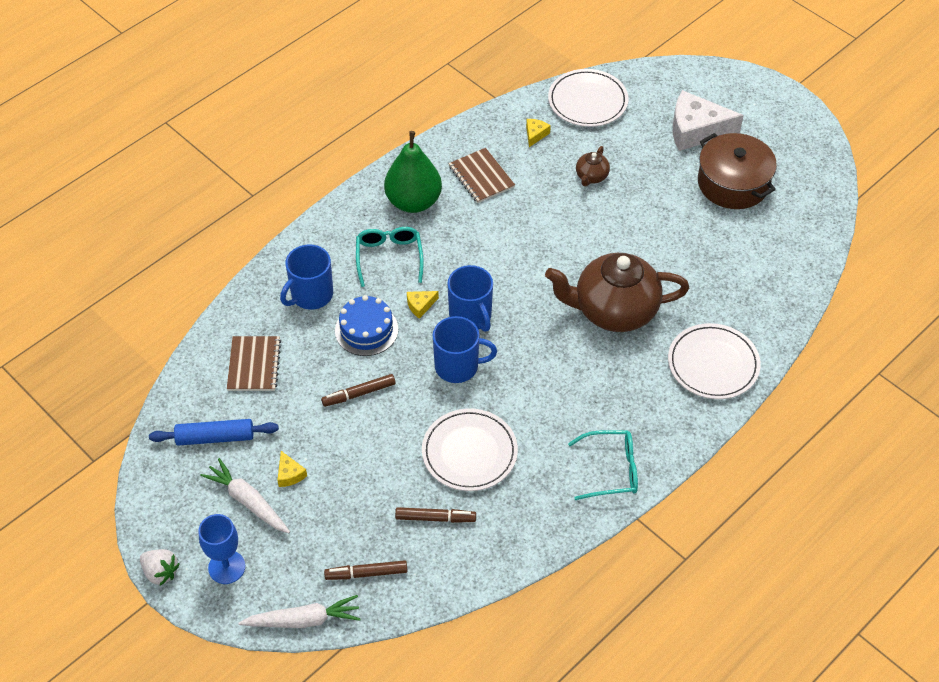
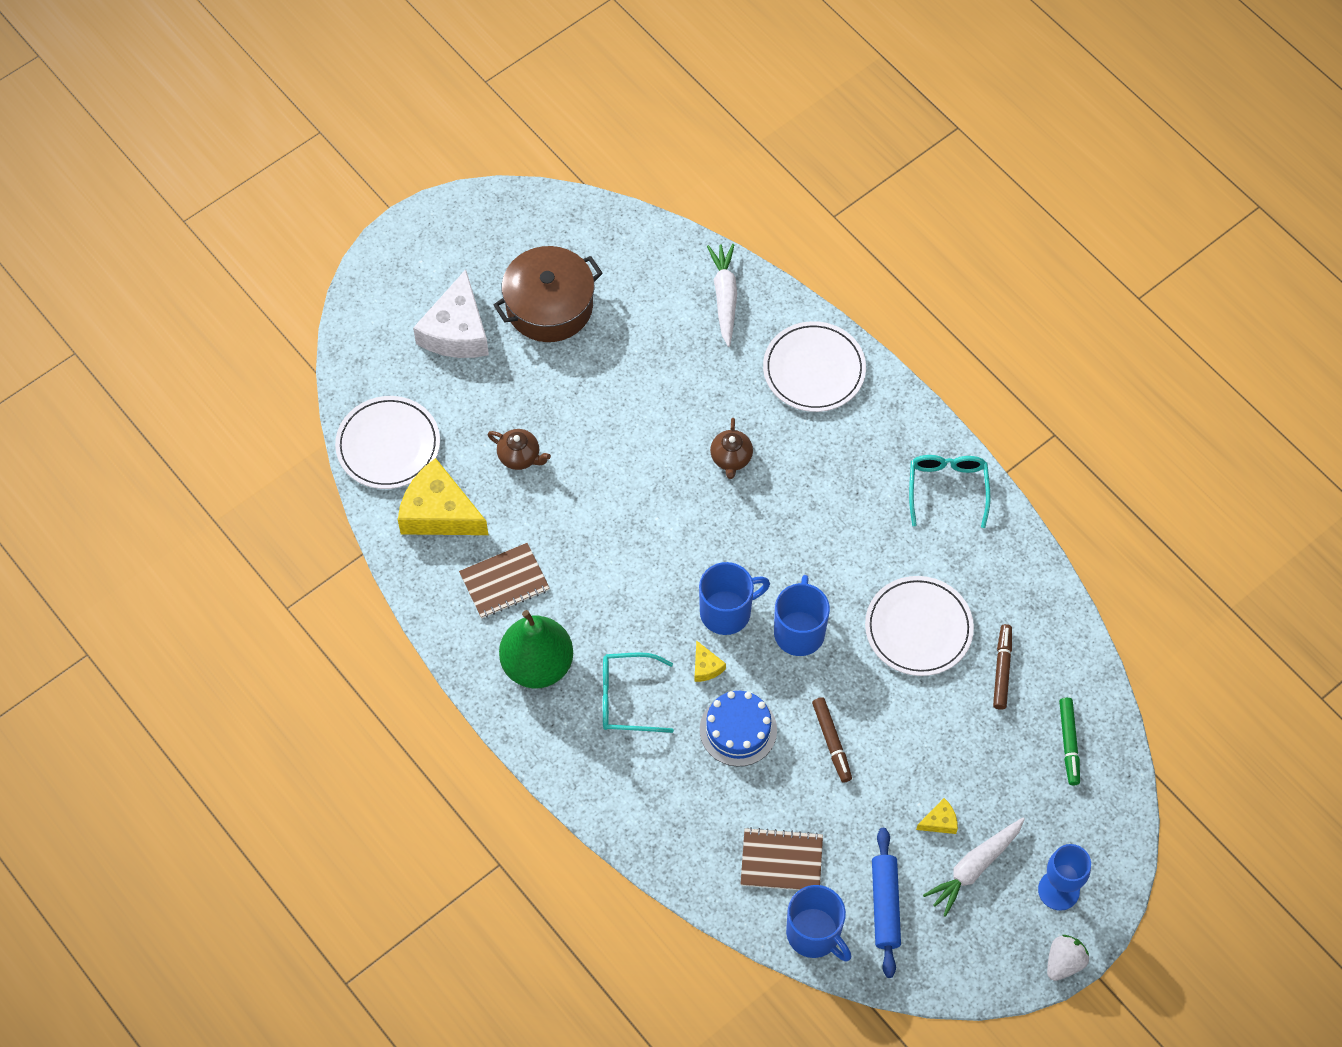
camera: 85 degrees left, 10 degrees up
(303, 620) = (1124, 809): white carrot -> white carrot (724, 297)
(311, 295) = (679, 792): blue mug -> blue mug (814, 934)
(366, 573) = (1068, 743): brown marker -> green marker
(535, 134) = (439, 512): yellow cheese -> yellow cheese, size x2.32
(614, 310) = (731, 458): brown teapot -> brown teapot, size x0.43

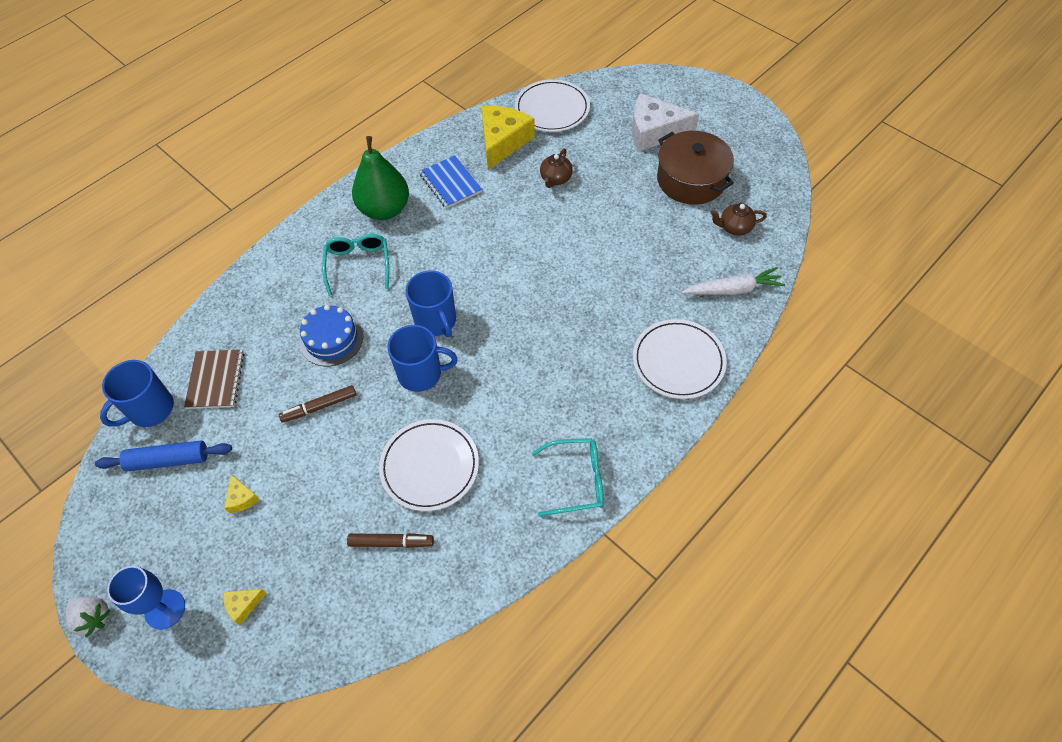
camera: 85 degrees right, 5 degrees down
(504, 582) = (450, 183): brown notebook -> blue notebook
(706, 667) = (386, 312): yellow cheese -> yellow cheese (243, 605)
(731, 458) = (578, 309): brown teapot -> brown teapot (734, 227)
(974, 867) = (195, 531): white carrot -> none
(1068, 743) = (314, 610): green marker -> none

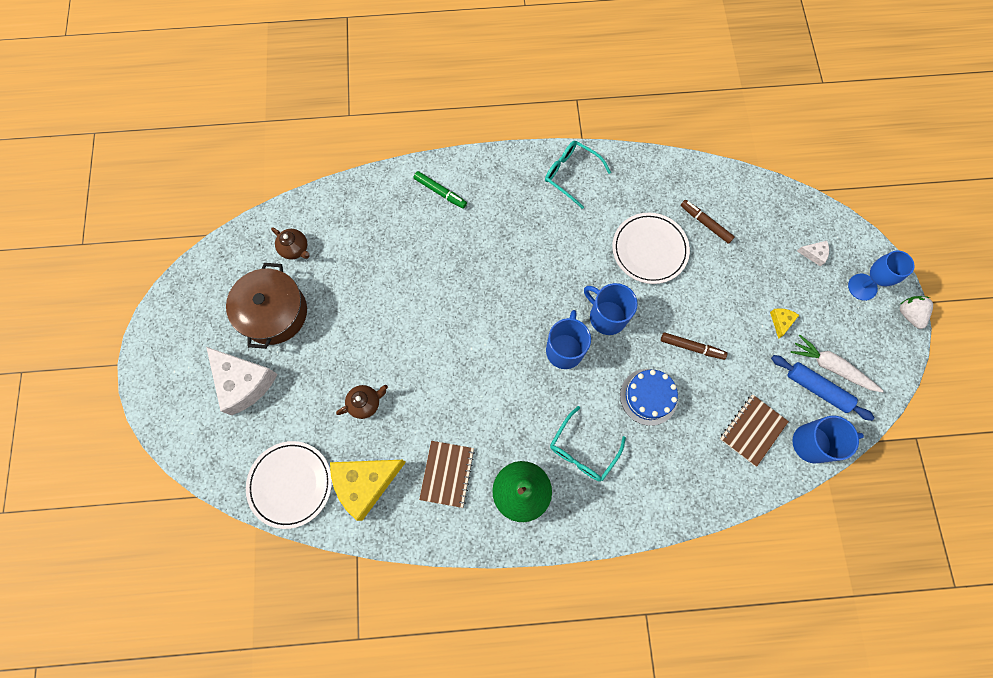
camera: 140 degrees left, 15 degrees up
(243, 605) = (814, 254): yellow cheese -> white cheese
(450, 183) = (447, 474): blue notebook -> brown notebook
(678, 361) = (440, 192): white plate -> green marker
(733, 289) = (352, 208): white carrot -> white carrot (831, 367)

